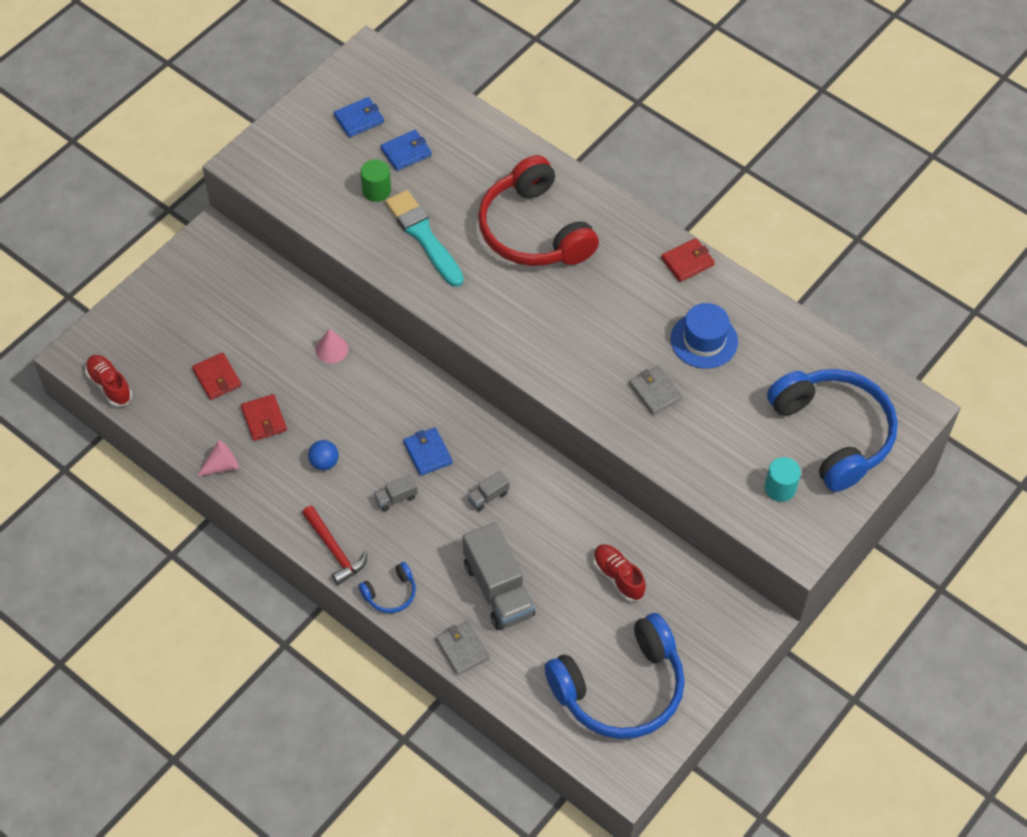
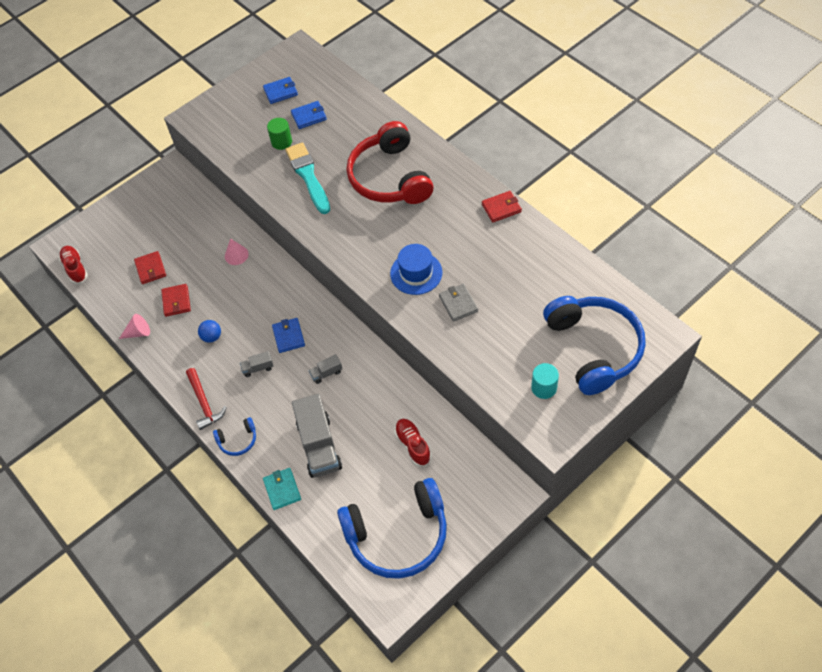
camera: 15 degrees right, 0 degrees up
(462, 649) = (282, 489): grey wallet -> turquoise wallet
(704, 340) = (503, 267): blue hat -> blue hat (416, 273)

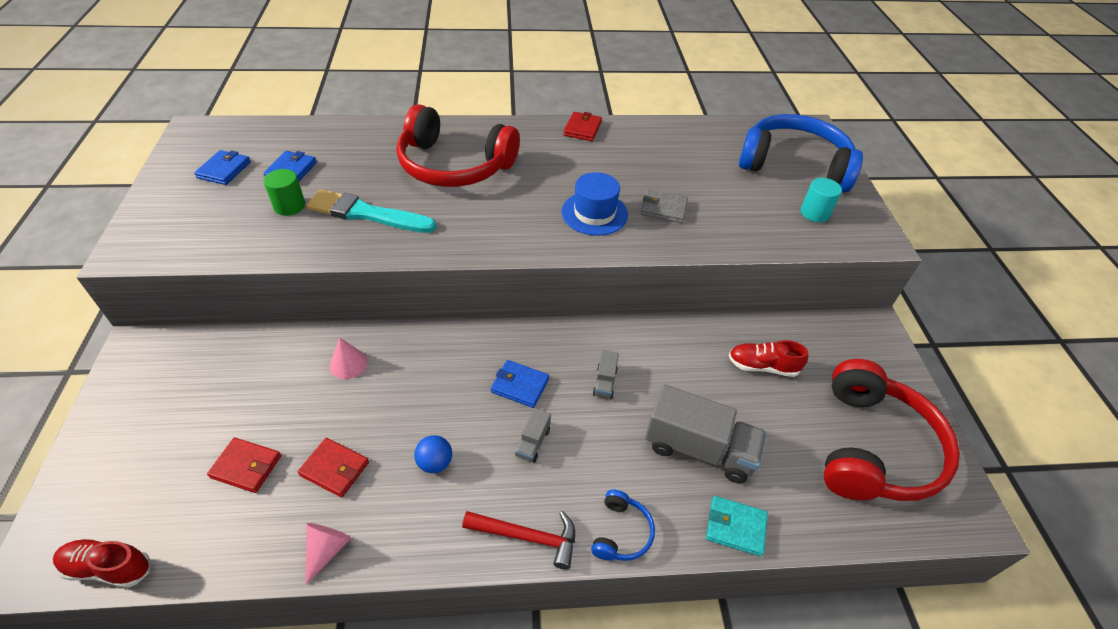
camera: 60 degrees left, 10 degrees down
(398, 535) = (873, 448): blue headphones -> red headphones

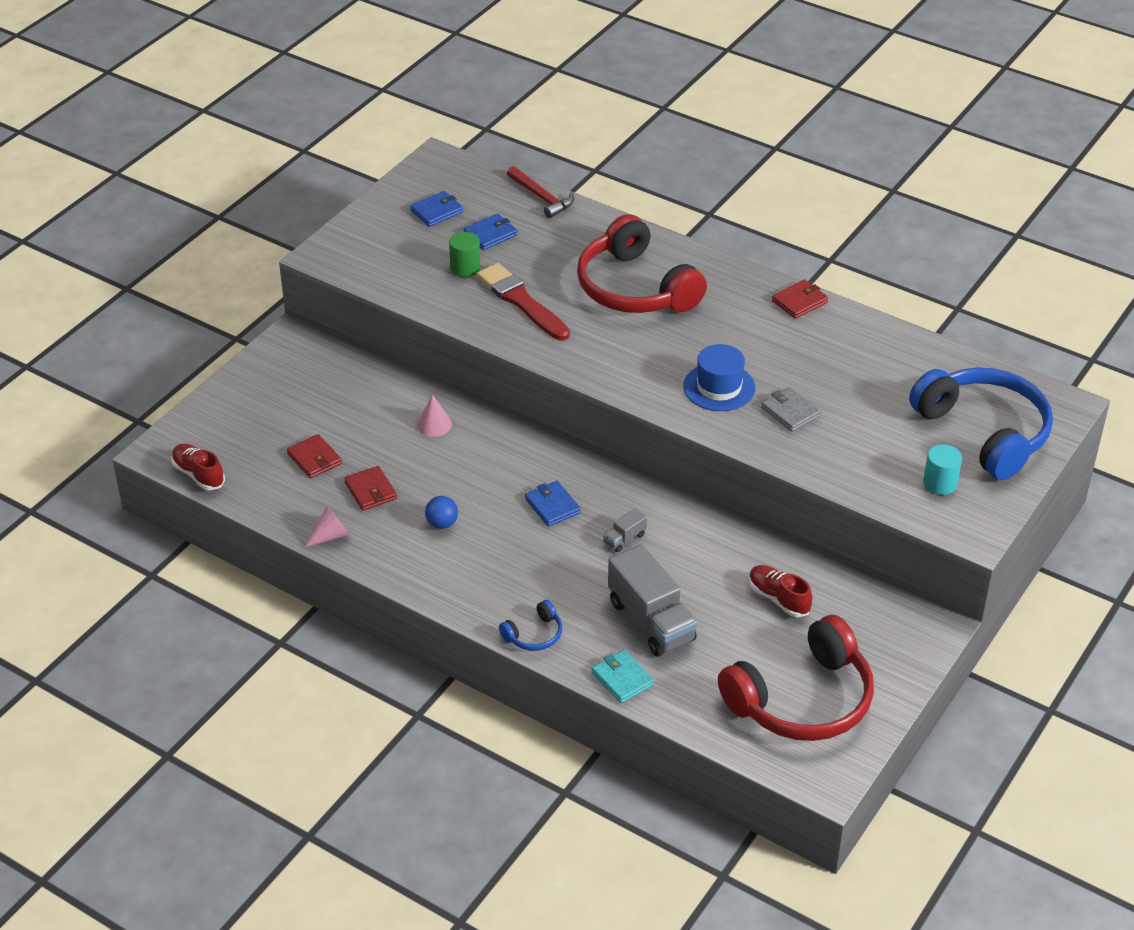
camera: 40 degrees right, 5 degrees down
(367, 214) = (521, 301): turquoise brush -> red brush
(527, 537) = (466, 600): red hammer -> red hammer (542, 197)
(533, 442) = (525, 548): grey truck -> none

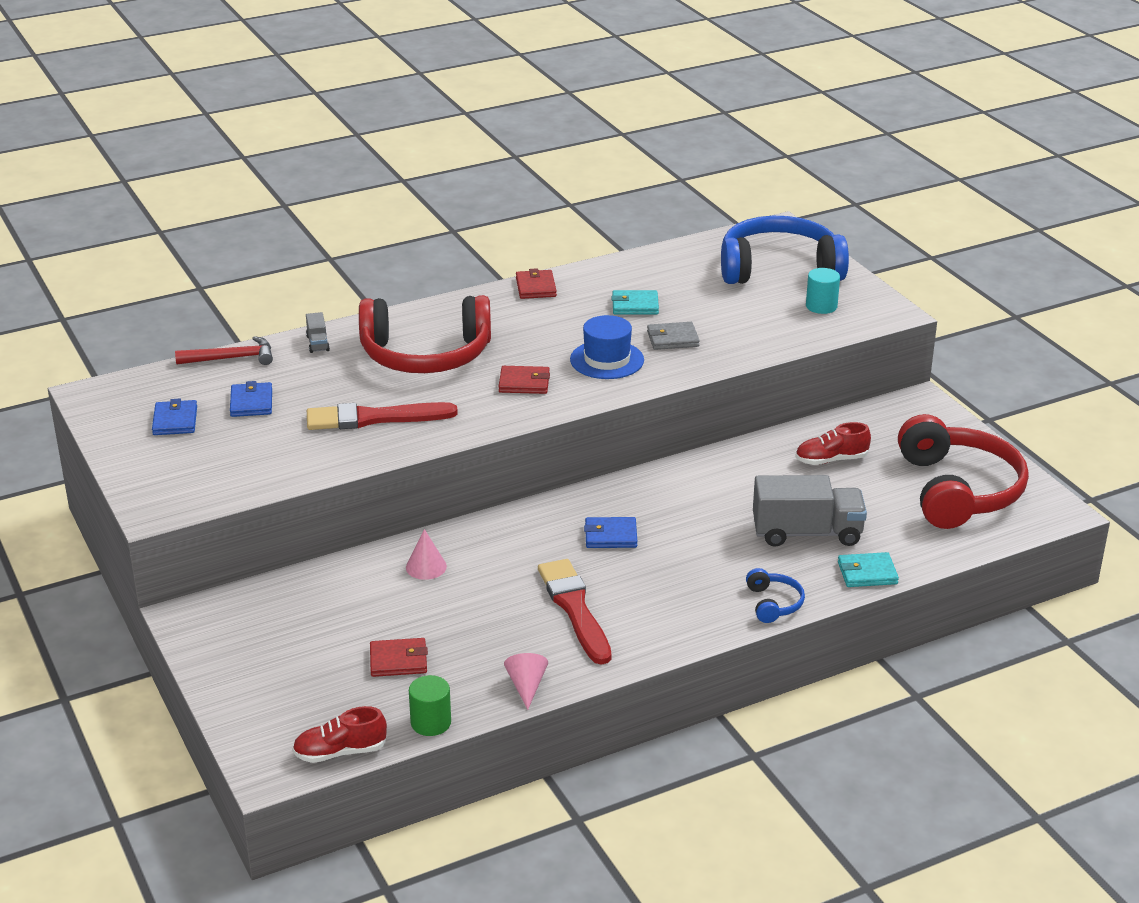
camera: 60 degrees left, 10 degrees down
(370, 491) = (484, 638): red wallet -> red wallet (524, 383)
(442, 523) = (574, 608): blue ball -> red brush
(465, 268) = (285, 432): green cylinder -> green cylinder (431, 723)
(624, 539) = (690, 511): grey truck -> grey truck (318, 343)
(825, 369) = (635, 305): none -> turquoise wallet

